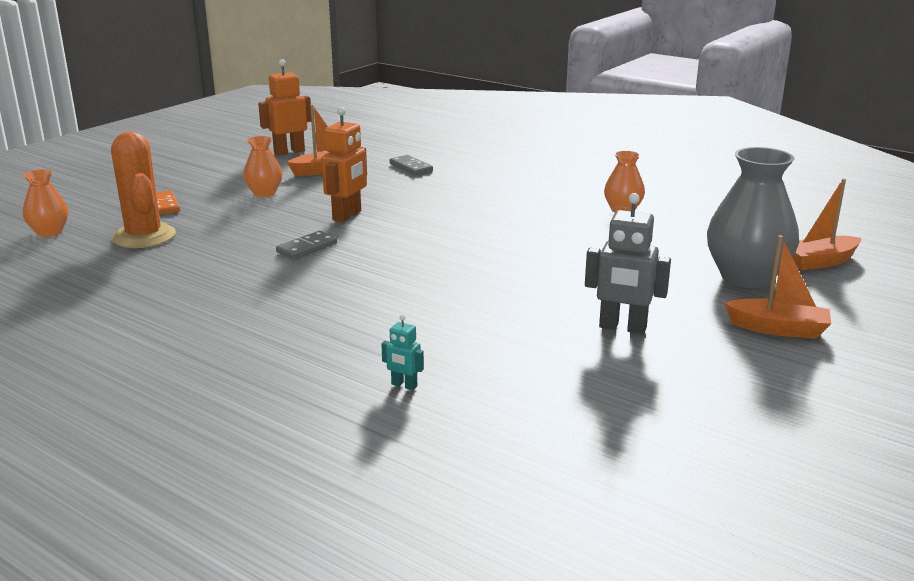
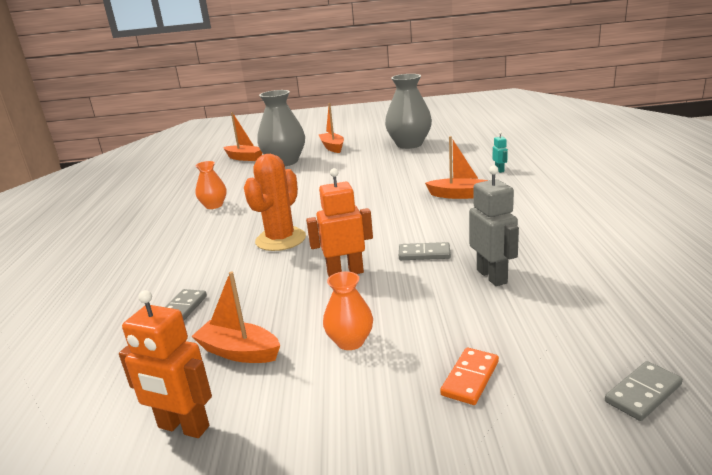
camera: 125 degrees left, 0 degrees up
(49, 232) = (643, 393): orange vase -> grey domino
(144, 237) = (536, 328): orange cactus -> orange cactus (280, 239)
(386, 317) = (458, 195): none -> orange boat
(622, 328) = (377, 162): grey robot -> grey robot (492, 276)
(680, 390) = (409, 144): none -> grey vase

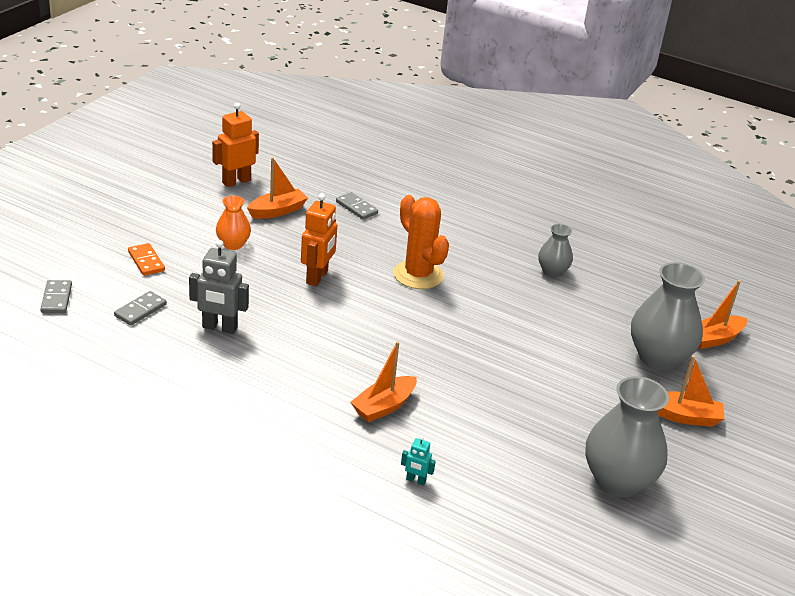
camera: 115 degrees right, 10 degrees up
(214, 205) = (552, 271): orange vase -> grey vase
(424, 254) = (294, 321): grey domino -> grey domino (140, 310)

